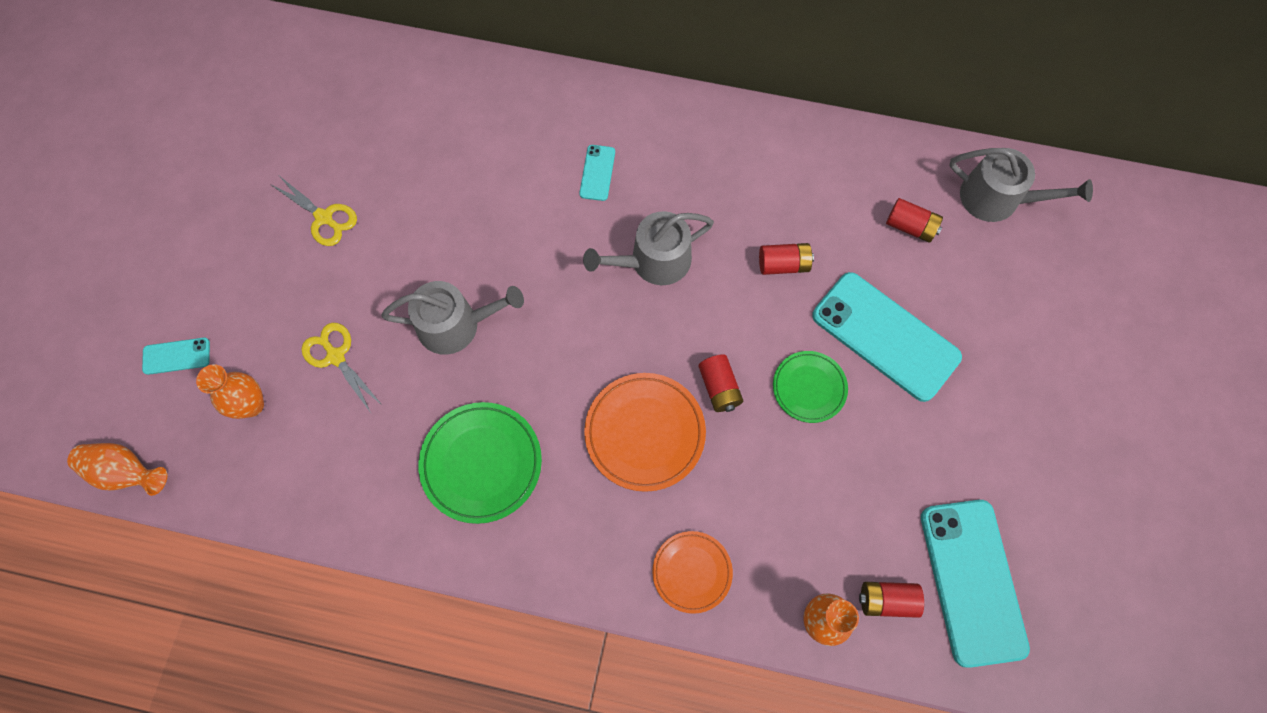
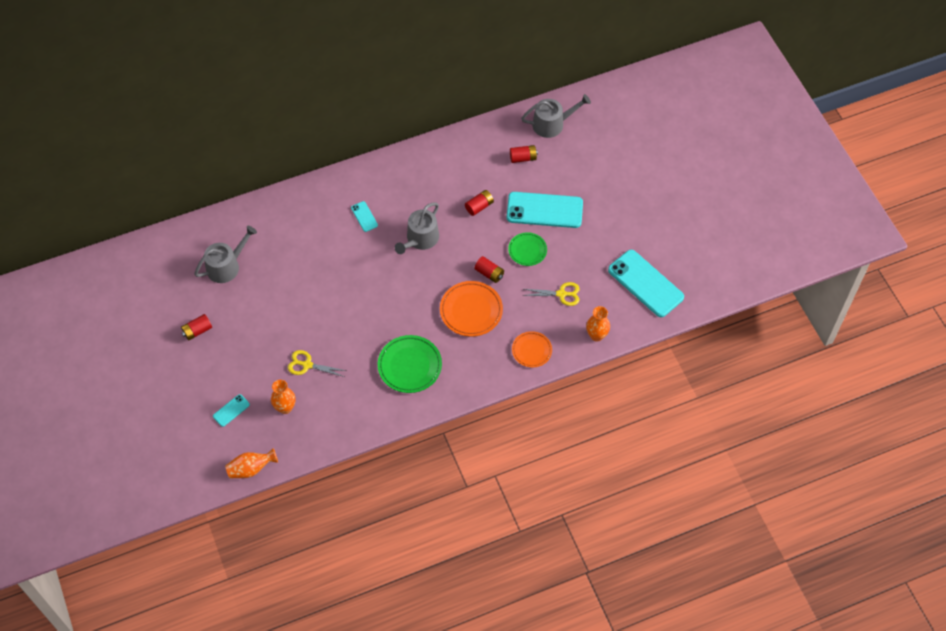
camera: 35 degrees left, 10 degrees down
(324, 218) = (249, 312): yellow scissors -> yellow scissors (561, 294)
(456, 325) = (352, 319): grey watering can -> grey watering can (226, 266)
(886, 600) = (617, 311): red battery -> red battery (197, 331)

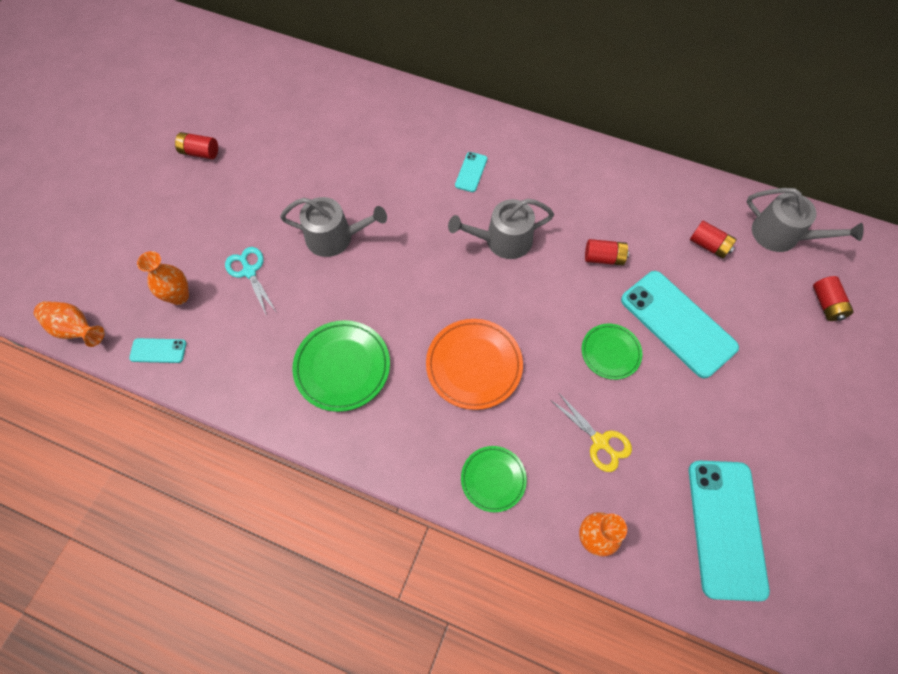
camera: 45 degrees right, 5 degrees up
(226, 266) = (294, 116): grey watering can -> grey watering can (335, 237)
(231, 410) = (133, 253): turquoise phone -> turquoise phone (158, 351)
(307, 365) = (249, 271): yellow scissors -> turquoise scissors
(489, 273) = (538, 341): red battery -> red battery (826, 304)
(531, 350) = (493, 479): orange plate -> green plate

